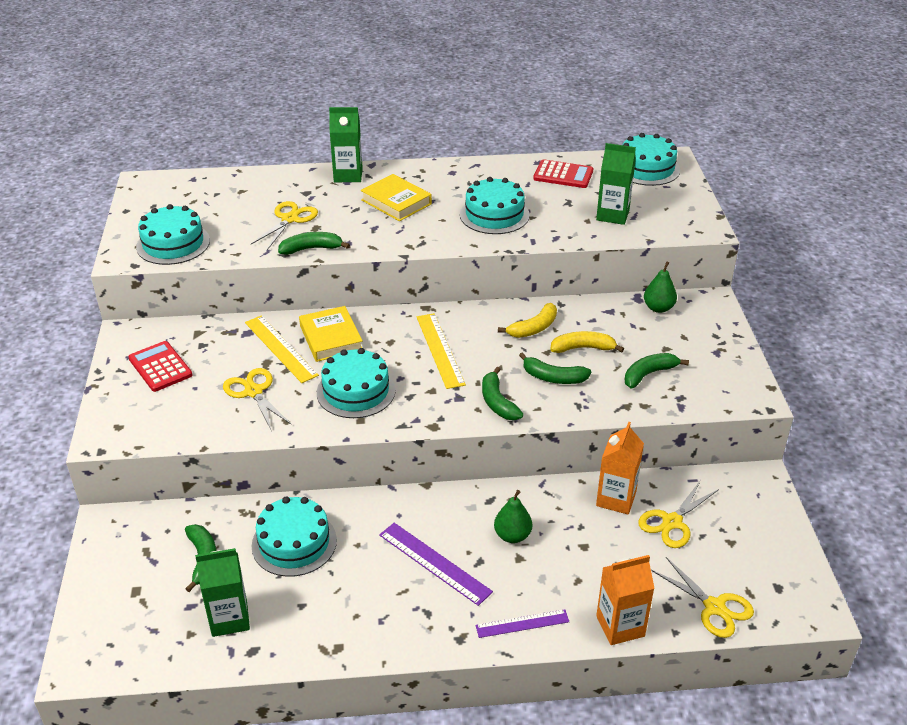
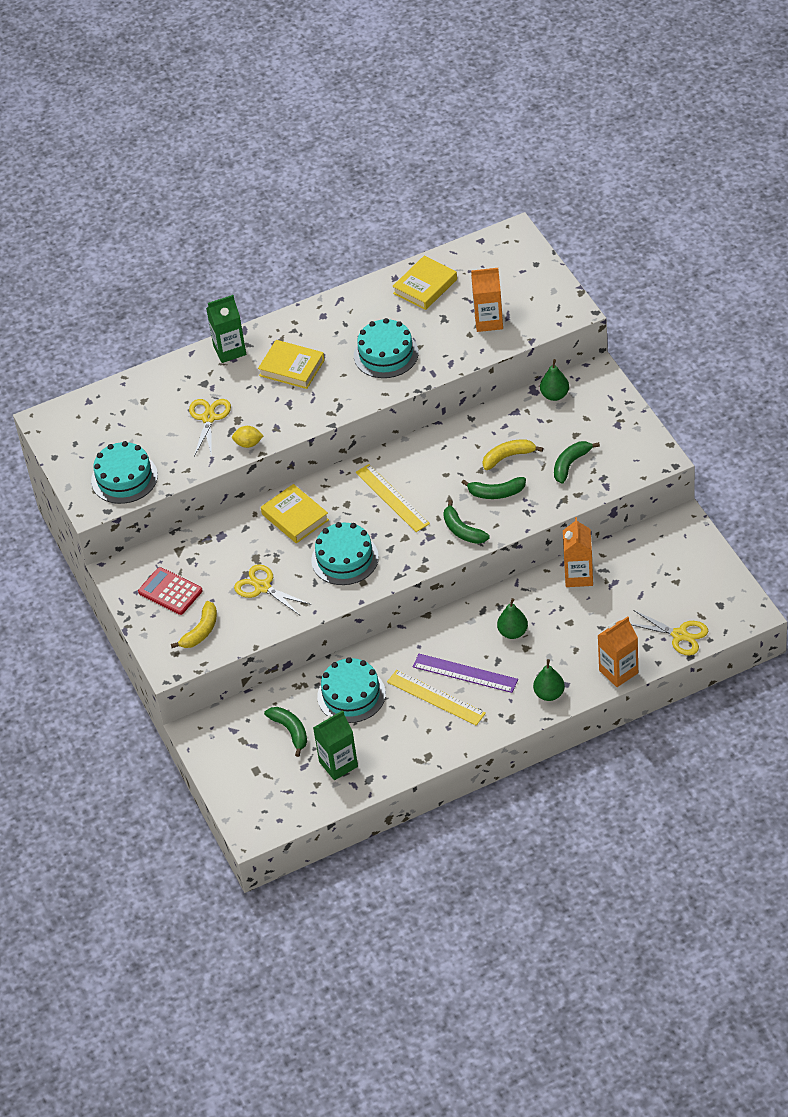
camera: 15 degrees left, 10 degrees up
(280, 348) = (259, 541): yellow ruler -> yellow ruler (436, 697)
(311, 249) = (248, 444): green banana -> yellow lemon
(522, 623) = (549, 694): purple ruler -> green pear
(533, 328) = (459, 450): yellow banana -> yellow banana (201, 631)
(563, 175) = (425, 286): red calculator -> yellow book
(612, 215) = (488, 321): green carton -> orange carton
(646, 168) = (497, 254): turquoise cake -> none
(672, 522) = (628, 580): yellow scissors -> none

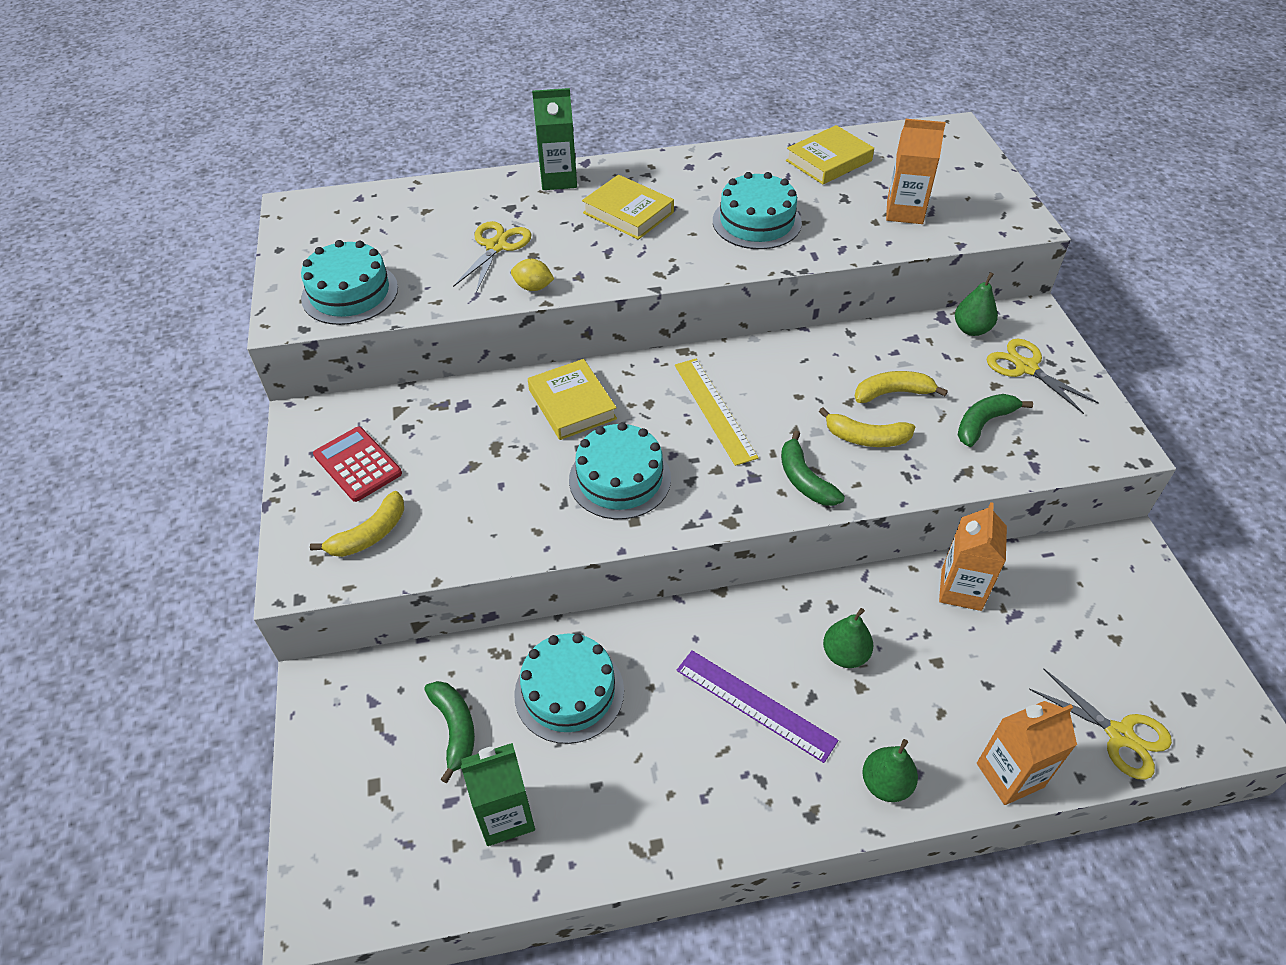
camera: 10 degrees right, 0 degrees up
(262, 587) = (487, 491): yellow scissors -> yellow scissors (1026, 368)
(436, 697) = (698, 735): yellow ruler -> none
(496, 493) = (866, 438): green banana -> yellow banana

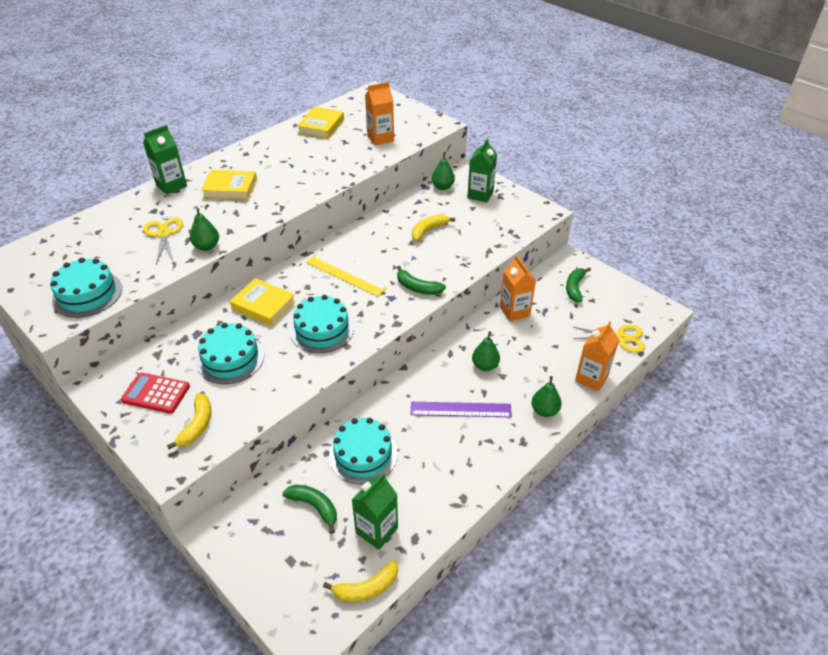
camera: 35 degrees left, 5 degrees down
(533, 287) = (207, 246): yellow lemon -> green pear
(756, 222) = (307, 168): turquoise cake -> turquoise cake (230, 359)
(866, 438) = (432, 256): yellow banana -> yellow banana (366, 588)
(983, 423) = (480, 227): green banana -> green banana (574, 288)
(1026, 368) = (480, 194): yellow scissors -> green carton

